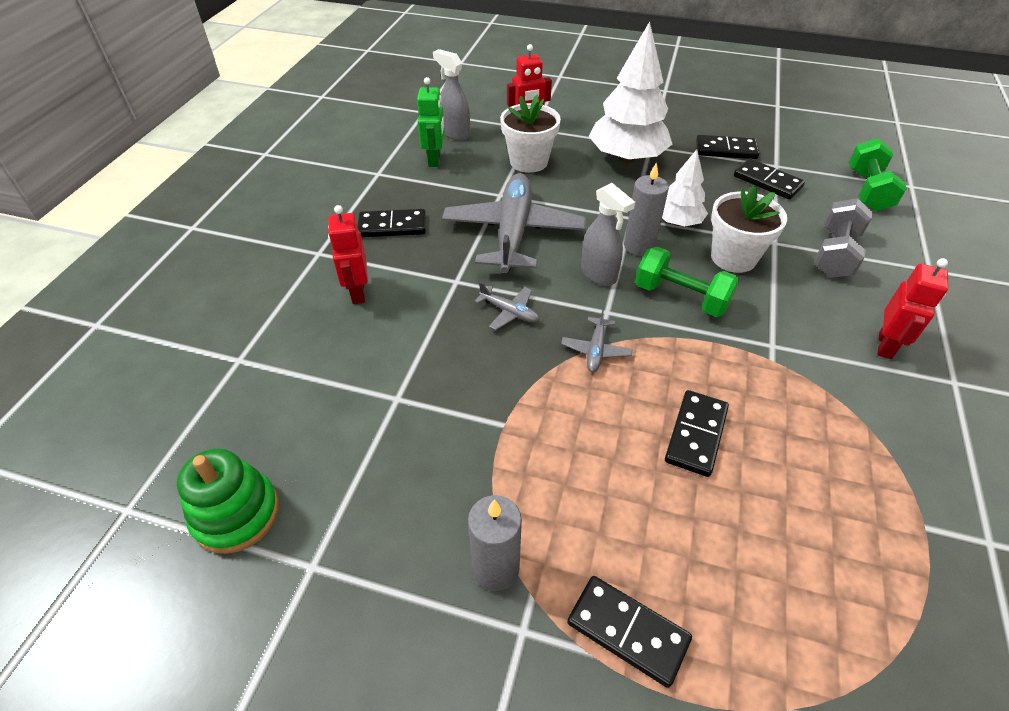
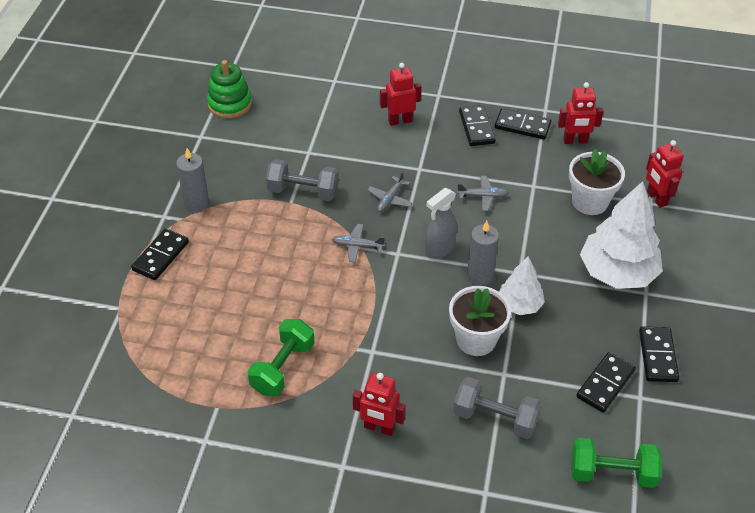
camera: 85 degrees right, 0 degrees up
(435, 160) = (575, 141): green robot -> red robot
(455, 133) = (622, 149): grey spray bottle -> none
(484, 407) = (303, 192): none -> grey dumbbell
(513, 232) = (483, 196): grey plane -> grey plane, size x0.42
(681, 297) = (419, 299): green dumbbell -> green dumbbell (283, 368)
(695, 434) = (286, 296): black domino -> black domino (522, 126)

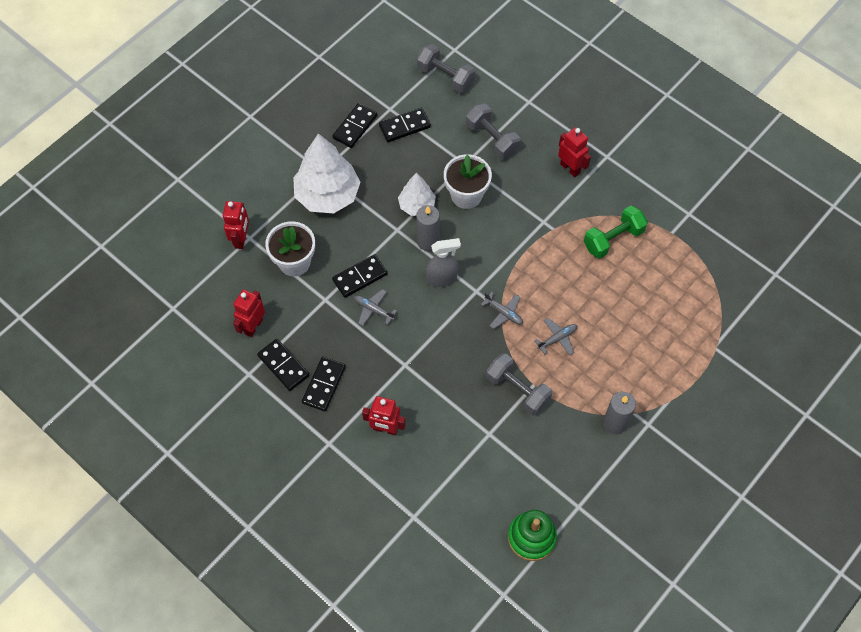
camera: 150 degrees left, 15 degrees up
(160, 256) = (666, 382): black domino -> black domino (360, 277)
(390, 199) = (449, 345): grey plane -> grey plane (557, 338)
(575, 141) = (253, 326): red robot -> red robot turned 90 degrees counterclockwise
(612, 473) = (445, 77): green dumbbell -> grey dumbbell

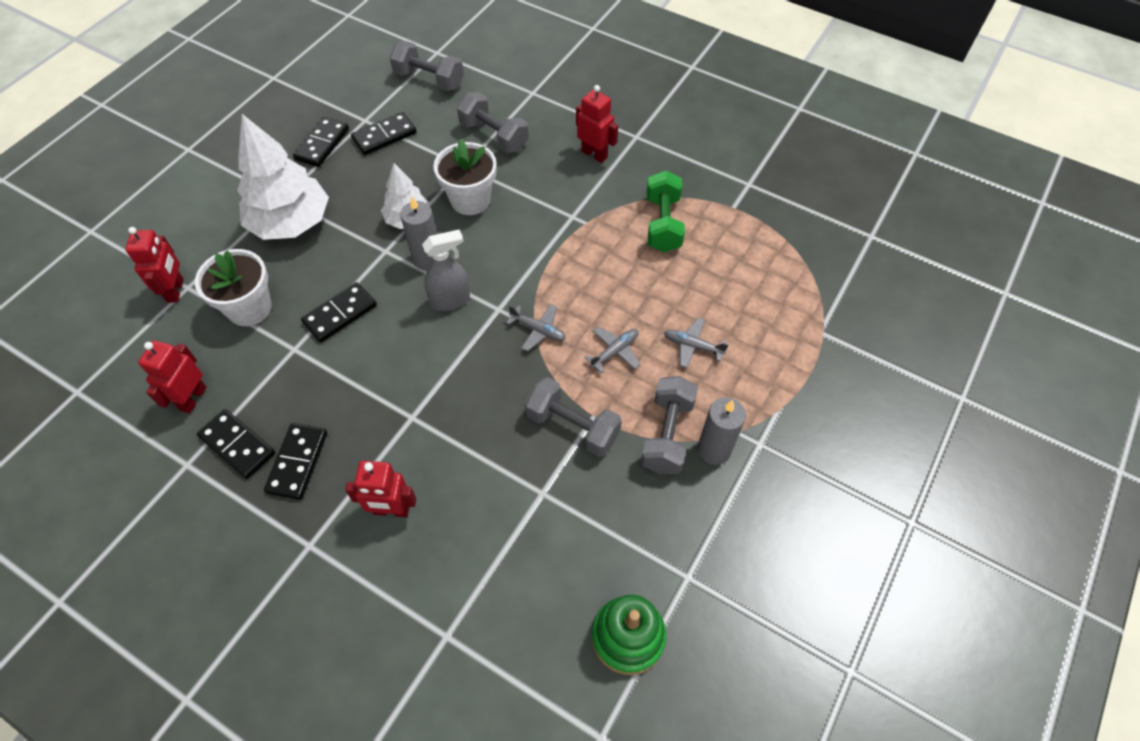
camera: 10 degrees left, 5 degrees down
(373, 309) = (361, 352): grey plane -> grey plane (692, 346)
(583, 407) = (667, 435): none -> grey dumbbell
(613, 239) = (662, 224): green dumbbell -> green dumbbell turned 45 degrees counterclockwise

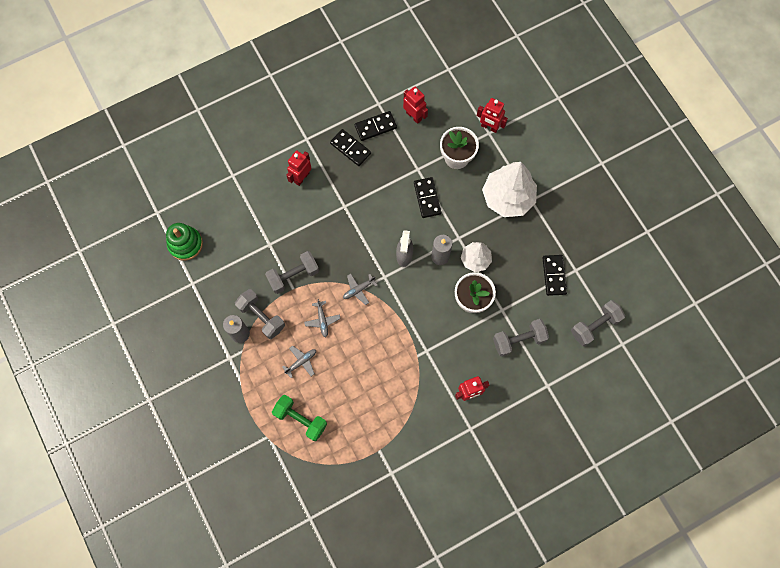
camera: 120 degrees right, 15 degrees up
(322, 144) = (566, 237): black domino -> none
(662, 224) = (390, 399): green dumbbell -> green dumbbell (301, 419)

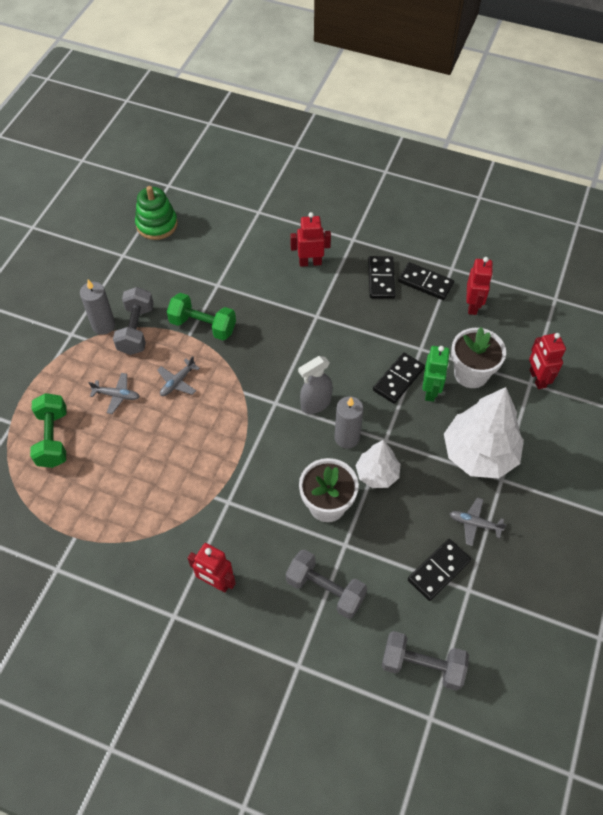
camera: 50 degrees right, 15 degrees down
(293, 276) = (203, 326): grey dumbbell -> green dumbbell
(358, 289) = (239, 390): grey plane -> grey plane (474, 524)
(449, 188) = (431, 391): none -> green robot

